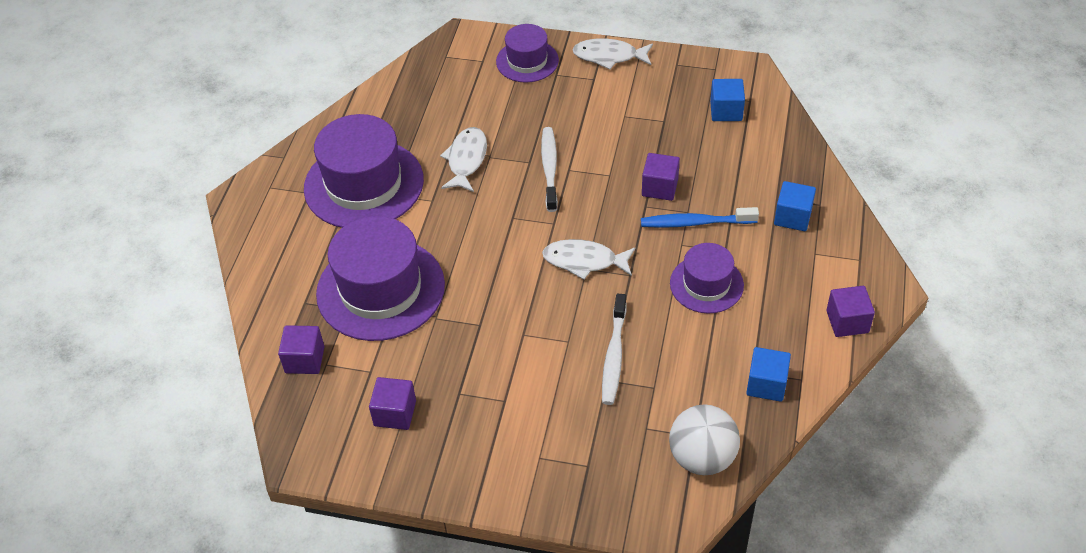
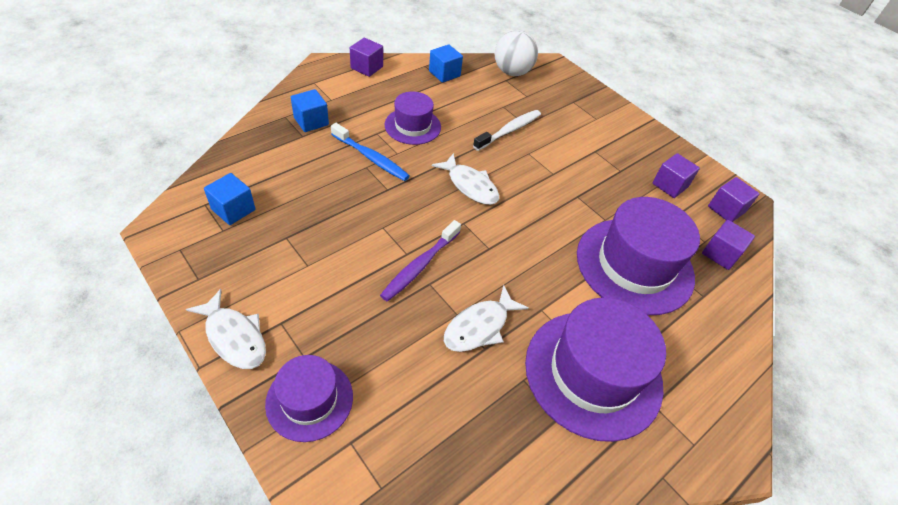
camera: 150 degrees left, 0 degrees up
(549, 168) = (419, 266): white toothbrush -> purple toothbrush
(660, 187) = (361, 193): purple cube -> purple cube (726, 209)

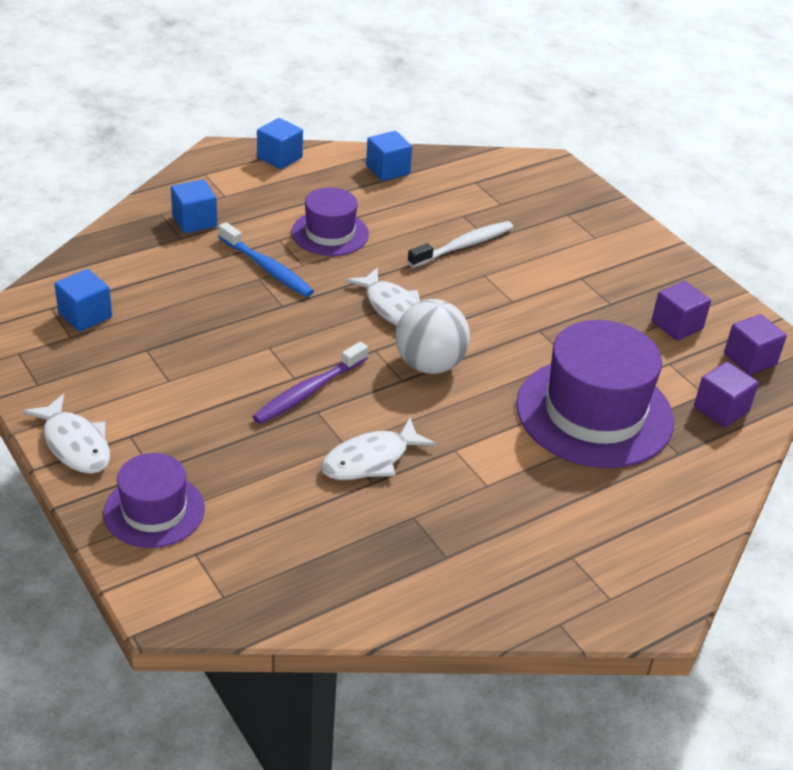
camera: 10 degrees right, 10 degrees down
(367, 67) = (279, 158): purple cube -> blue cube
(512, 72) = (487, 172): white ball -> white ball (429, 364)
(593, 373) = (503, 518): purple hat -> none

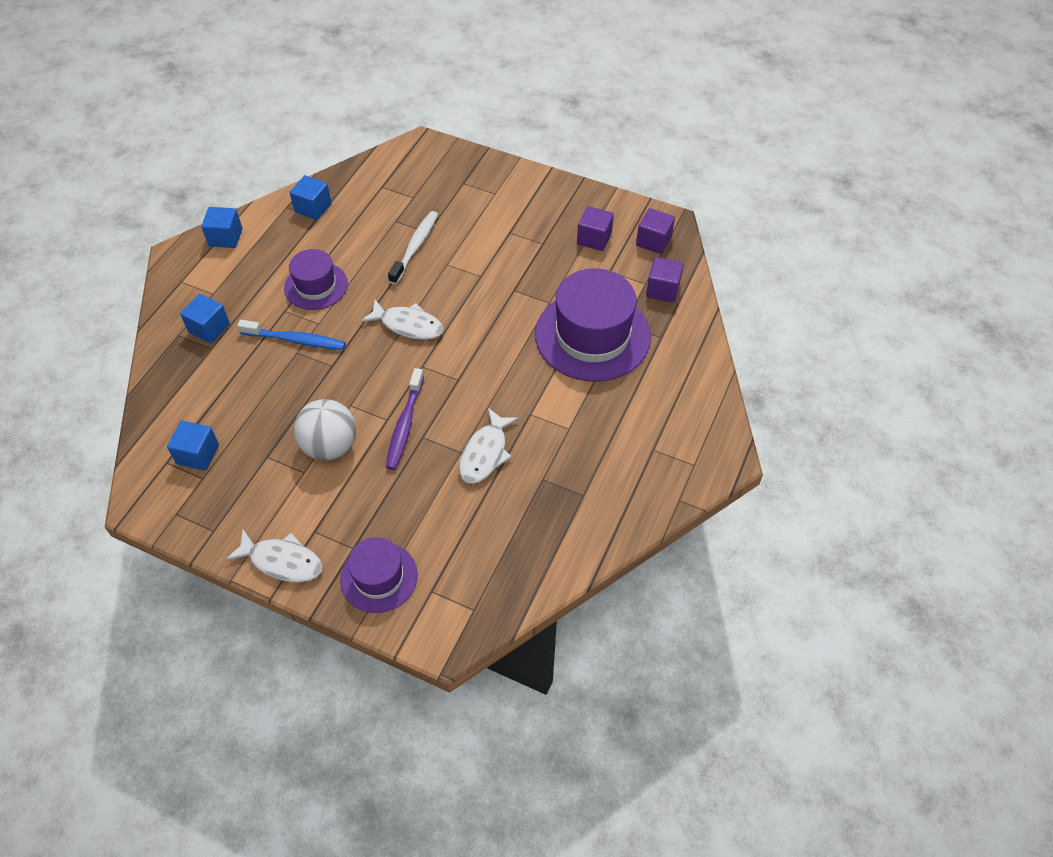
camera: 30 degrees left, 15 degrees up
(429, 364) = (466, 357): white ball -> white ball (330, 446)

